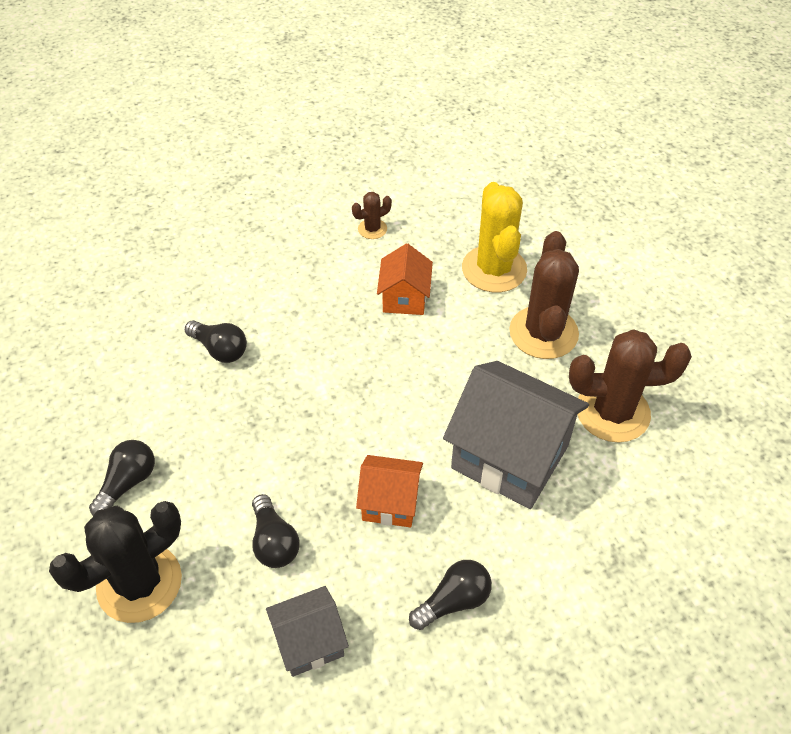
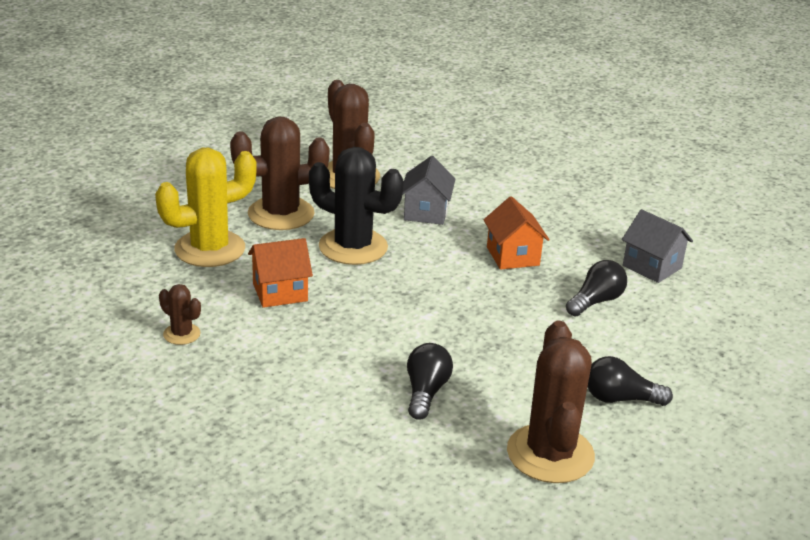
camera: 115 degrees left, 20 degrees down
(102, 400) = (550, 454): none -> brown cactus
(139, 583) = (694, 358): black cactus -> black cactus (353, 247)
(453, 601) = (565, 217): black light bulb -> none
(510, 457) = (426, 212): grey house -> grey house, size x0.54

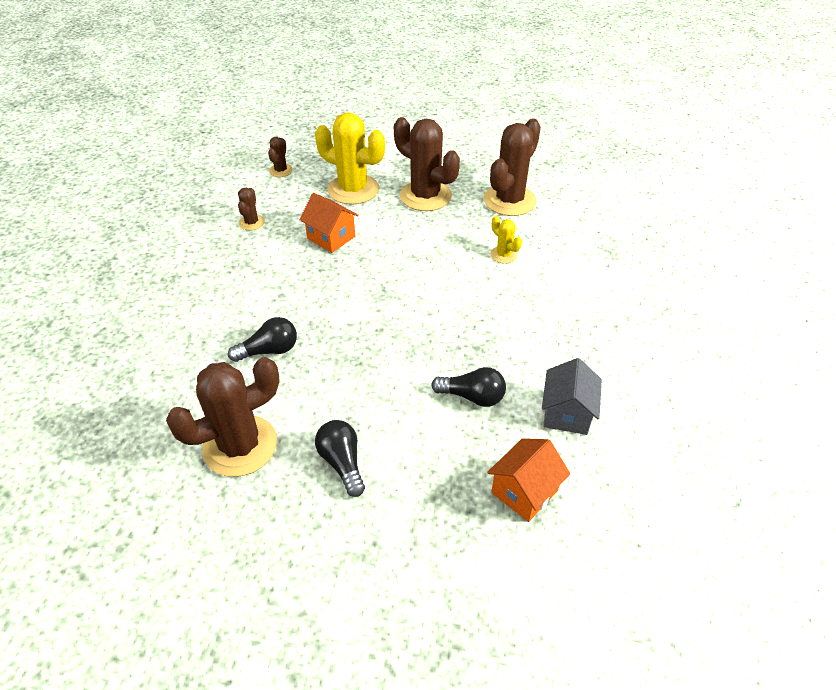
camera: 60 degrees right, 15 degrees up
(101, 281) = (281, 170): none -> brown cactus
(353, 247) = (418, 243): black cactus -> none
(426, 212) = (503, 255): grey house -> yellow cactus
(512, 256) = (491, 323): orange house -> orange house (524, 491)

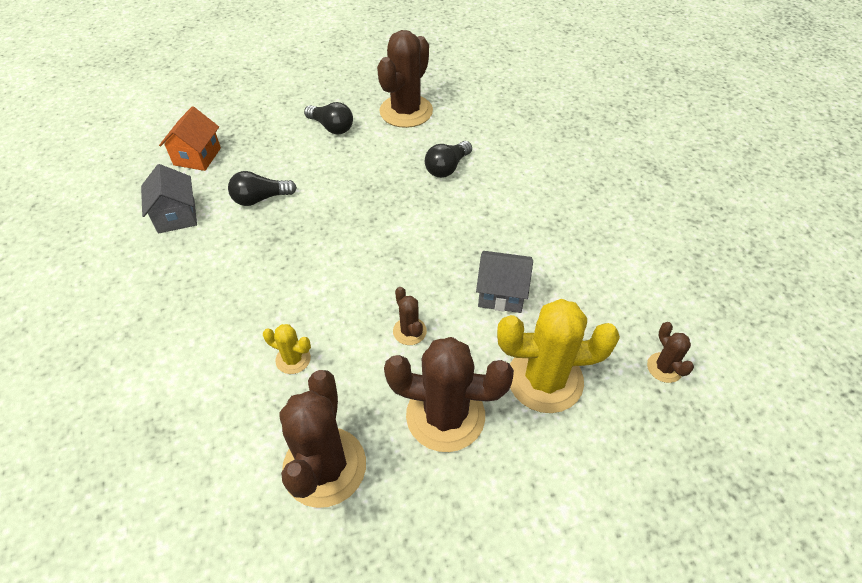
camera: 150 degrees right, 5 degrees up
(251, 223) = (601, 273): brown cactus -> brown cactus (409, 331)
(331, 237) = (501, 293): orange house -> grey house

